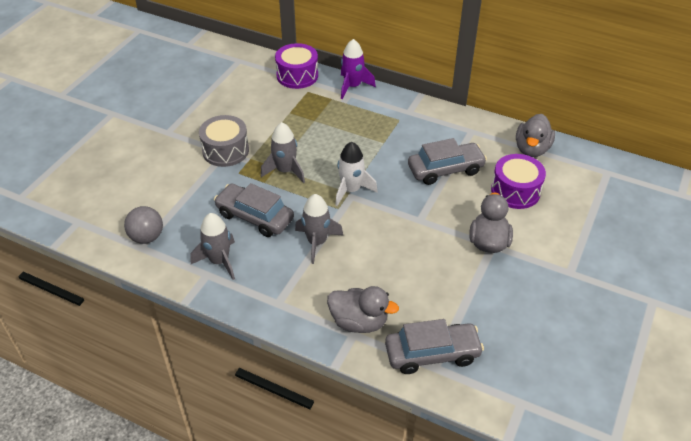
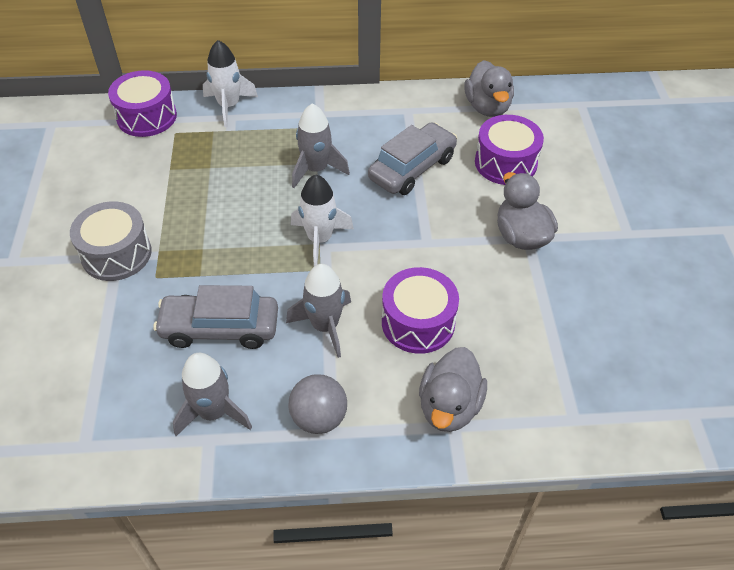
camera: 30 degrees left, 5 degrees up
(147, 237) = (84, 426): grey ball -> grey ball (319, 418)
(285, 171) = (218, 248): grey rocket -> grey rocket (316, 169)
(352, 86) = (229, 106): purple rocket -> white rocket
(359, 322) = (449, 406): grey duck -> grey duck turned 120 degrees clockwise
(376, 265) = (418, 322): none -> purple drum
(432, 354) = (559, 403): grey car -> none

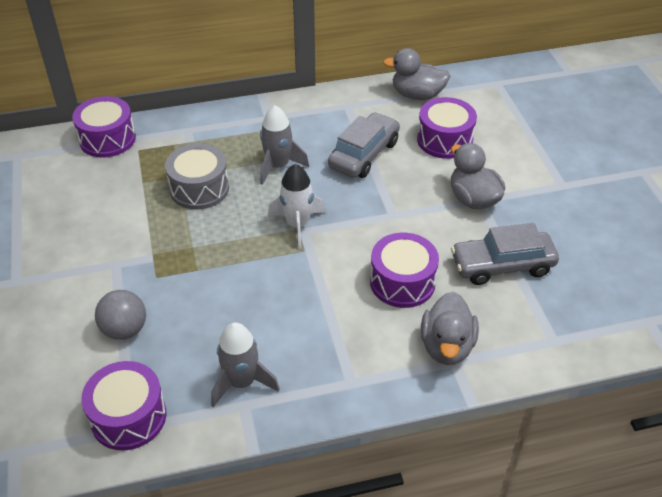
camera: 10 degrees left, 5 degrees down
(84, 432) = (128, 417): none -> purple drum
(116, 254) = (113, 262): grey drum -> grey drum (199, 189)
(220, 328) = (228, 311): grey car -> grey car (502, 265)
(229, 106) = (182, 121): white rocket -> none
(319, 418) = (337, 372): grey ball -> grey ball (125, 330)
(325, 326) = (321, 296): grey rocket -> none
(487, 107) = (417, 95): grey duck -> grey duck turned 120 degrees clockwise

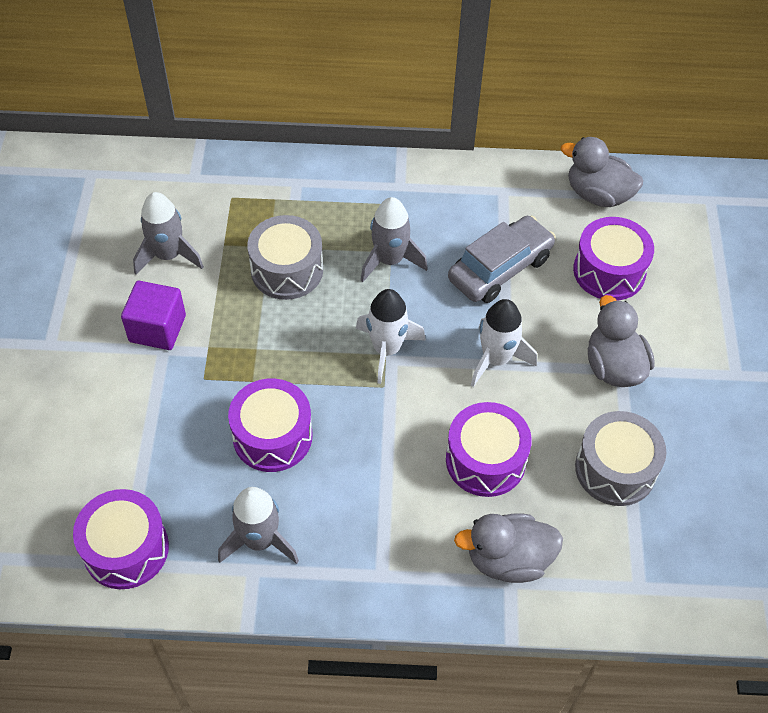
camera: 15 degrees right, 10 degrees up
(99, 198) = (168, 255): none -> grey rocket
(106, 250) = (157, 328): none -> purple cube
(107, 139) = (200, 173): purple drum -> purple drum (272, 436)
(125, 330) = (151, 439): grey ball -> none
(384, 213) = (496, 359): none -> white rocket
(447, 346) = (508, 559): grey duck -> grey duck turned 60 degrees clockwise
(502, 265) = (615, 469): grey car -> grey drum

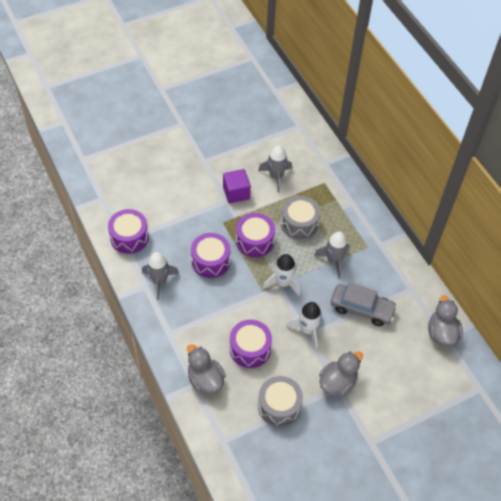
camera: 60 degrees right, 0 degrees up
(609, 271) = (395, 358): purple drum -> purple drum (254, 241)

